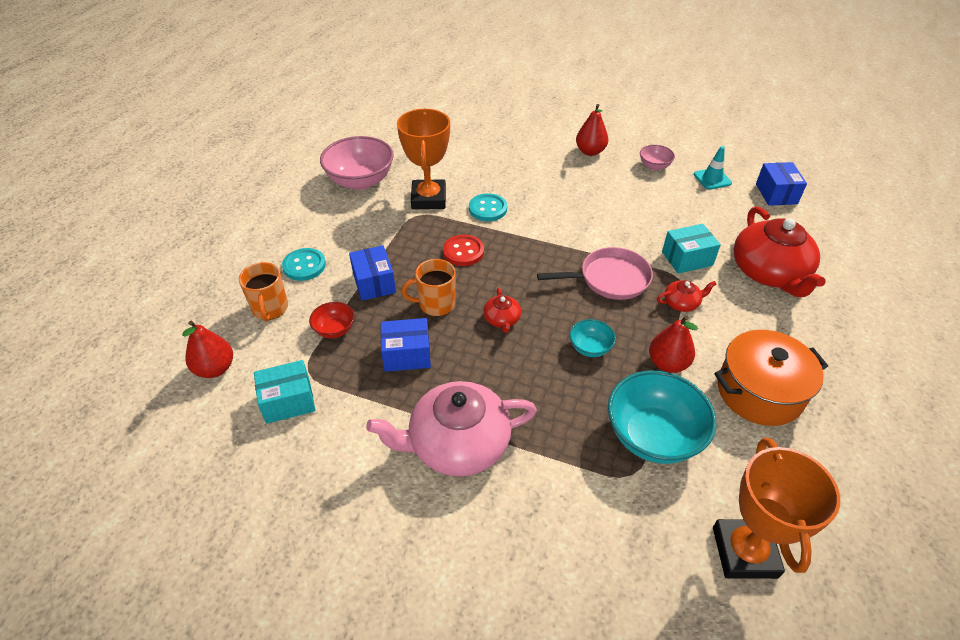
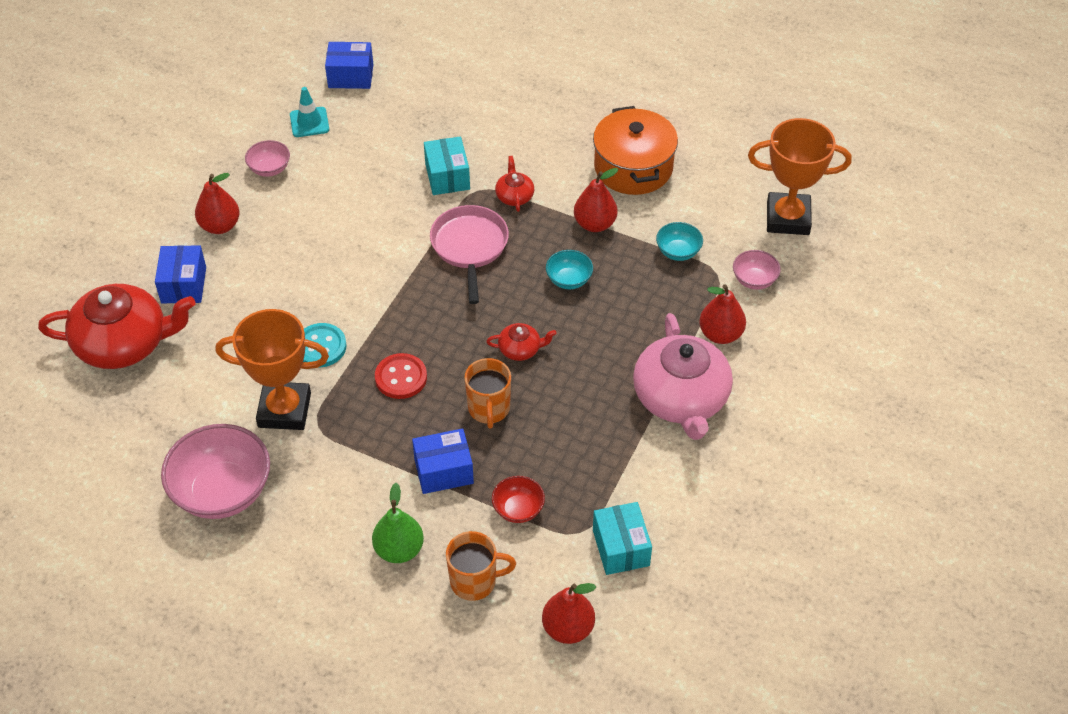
camera: 85 degrees left, 5 degrees up
(304, 266) = (399, 550): turquoise button -> green pear
(407, 355) = (564, 438): blue box -> blue box (184, 285)
(546, 479) = (720, 334): none -> red pear
(633, 513) = (754, 280): none -> pink bowl
(653, 436) = (678, 252): turquoise bowl -> turquoise bowl, size x0.49
(769, 272) = (479, 118): red teapot -> red teapot (124, 343)

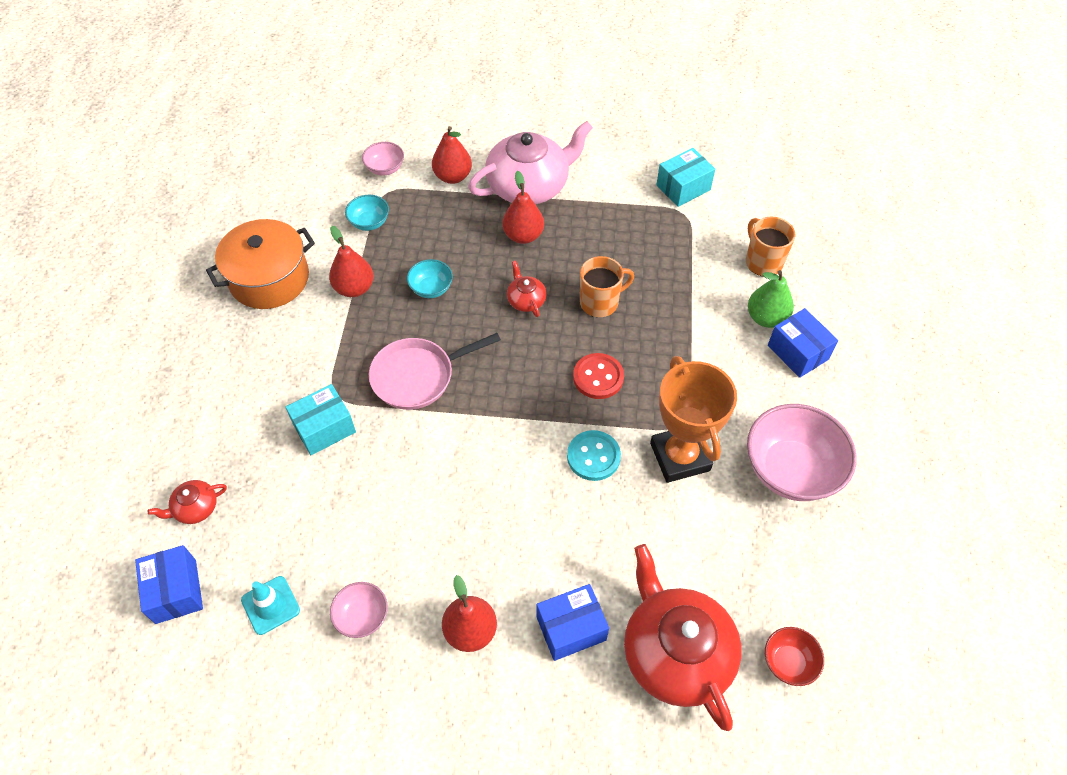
camera: 110 degrees left, 5 degrees up
(443, 471) = (677, 313): blue box -> blue box (798, 352)
(514, 196) = (336, 361): red teapot -> red teapot (195, 508)
(518, 509) = (685, 255): red bowl -> red bowl (788, 662)
(568, 628) = (765, 199): red pear -> red pear (523, 236)
(788, 218) = (305, 162): orange trophy -> none

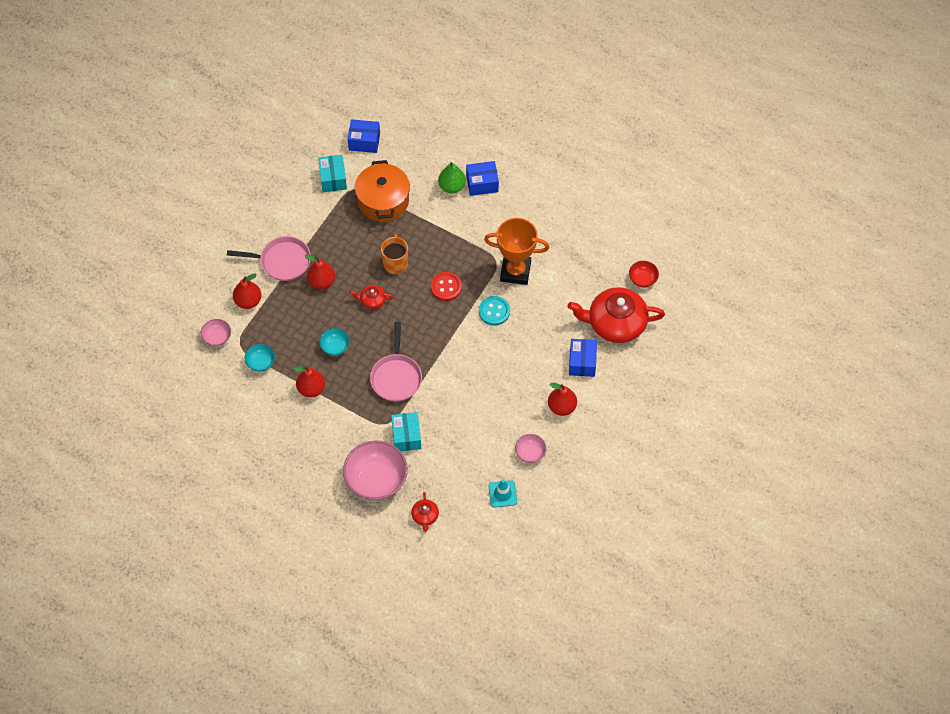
camera: 65 degrees left, 5 degrees up
(175, 591) = (472, 537): blue box -> blue box (364, 141)
(269, 279) = (276, 434): orange pot -> orange pot (383, 201)
(529, 186) = (282, 261): pink teapot -> pink pan
(763, 262) = (413, 167): orange mug -> none
(791, 470) = (549, 225): pink bowl -> pink bowl (376, 480)

